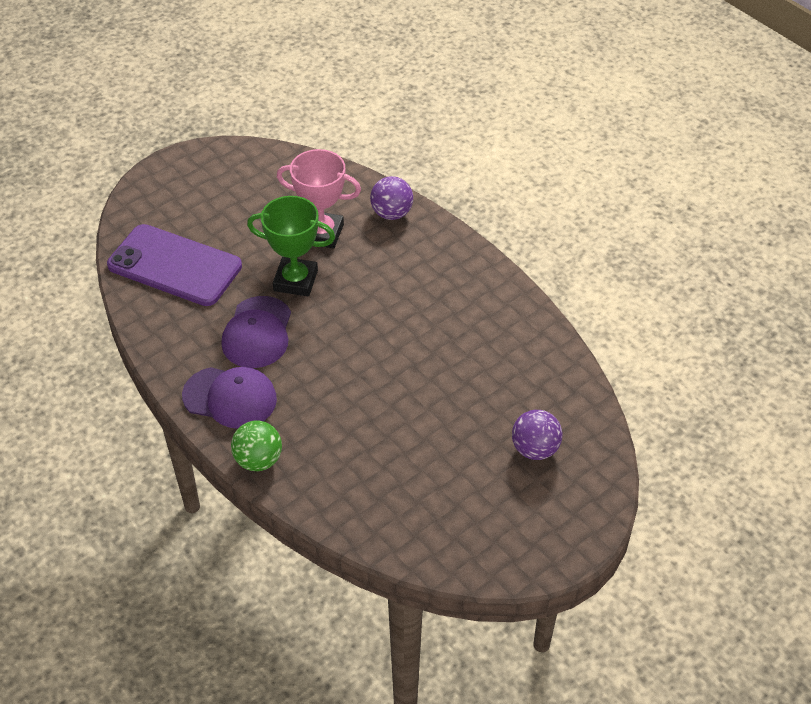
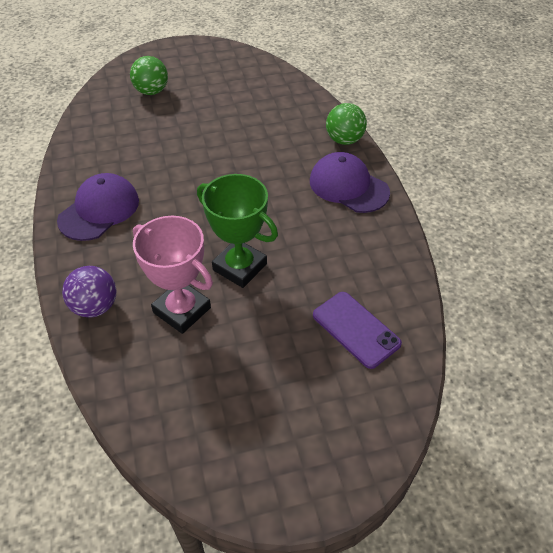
camera: 155 degrees left, 0 degrees up
(175, 265) = (356, 329): purple phone -> purple phone, size x0.59
(257, 333) = (301, 230): purple cap -> purple cap (99, 210)
(535, 449) = (151, 91): purple ball -> green ball

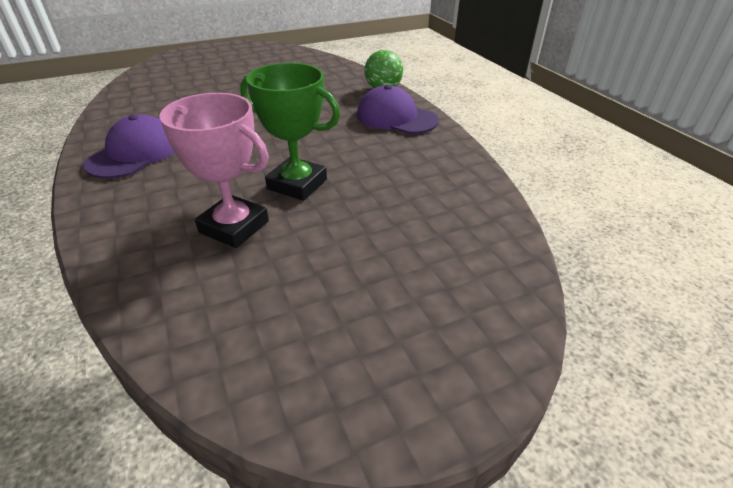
camera: 10 degrees left, 10 degrees down
(95, 306) = (125, 234): purple ball -> none
(151, 91) = (191, 72): green ball -> none
(356, 329) = (440, 223): purple phone -> none

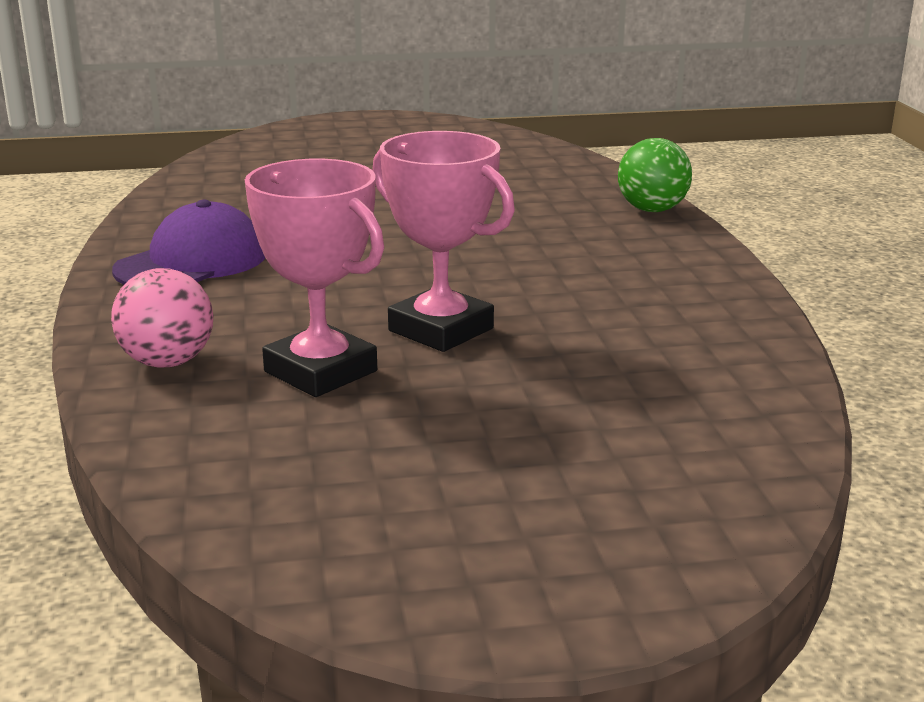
camera: 15 degrees right, 15 degrees down
(133, 234) = (167, 362): none -> pink ball
(297, 184) = (441, 329): green trophy -> pink trophy
(396, 118) = (657, 255): purple cap -> none

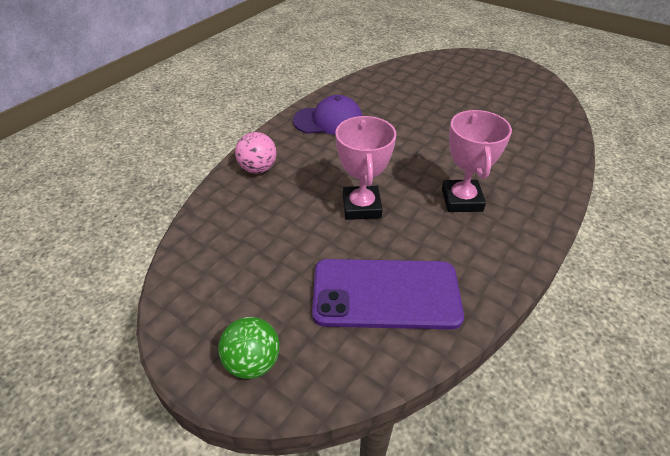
camera: 45 degrees right, 20 degrees up
(321, 371) = (294, 203): pink trophy -> pink trophy (462, 200)
(644, 394) = (385, 294): none -> purple phone
(652, 210) = (558, 184): green ball -> green ball (253, 362)

